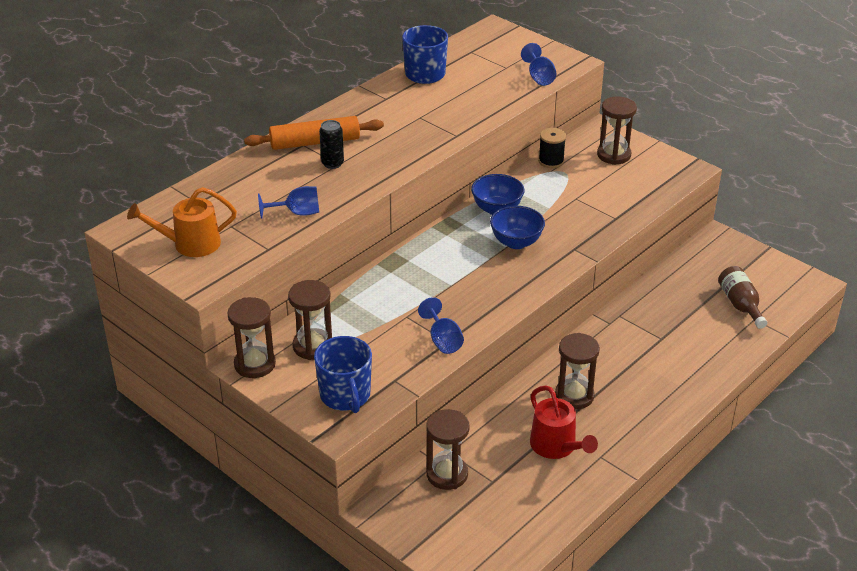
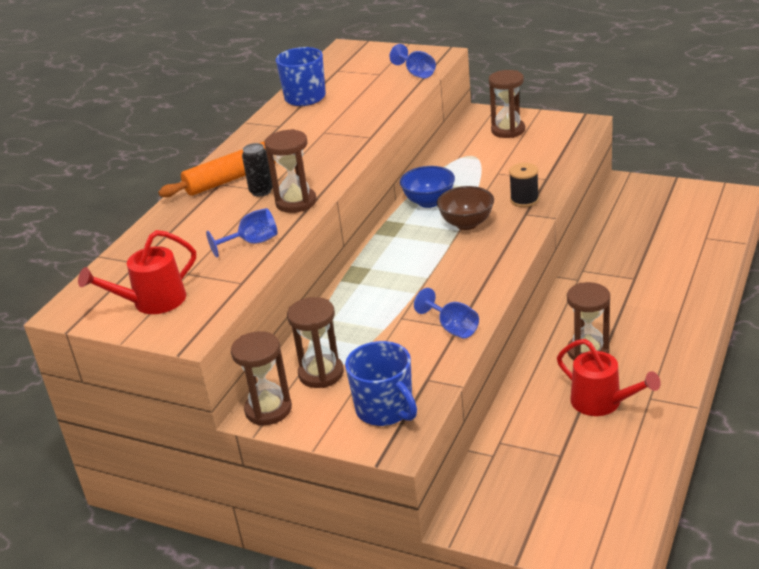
camera: 15 degrees left, 5 degrees down
(190, 244) = (153, 302): orange watering can -> red watering can
(447, 474) = (510, 464): brown hourglass -> brown hourglass (296, 202)
(516, 242) = (467, 224): blue bowl -> brown bowl
(551, 161) = (453, 150): black spool -> black spool (524, 200)
(740, 305) = (685, 230): brown bottle -> none

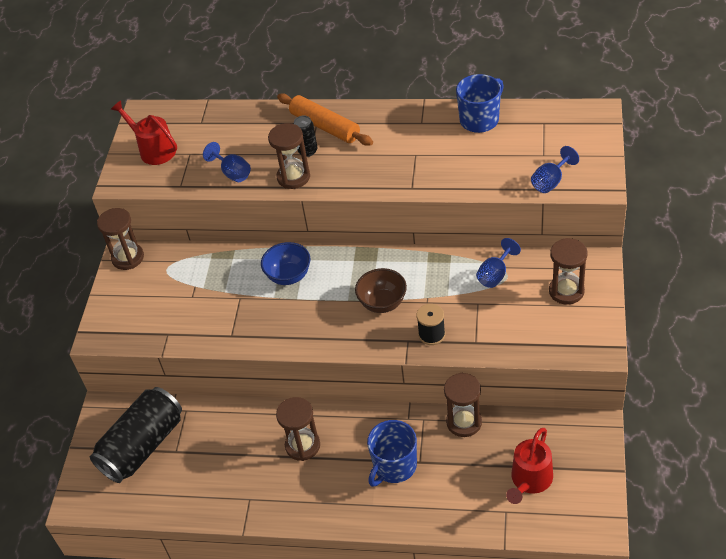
camera: 75 degrees right, 15 degrees up
(321, 373) = (168, 272): brown hourglass -> brown hourglass (464, 422)
(385, 409) = (132, 320): blue mug -> blue mug (394, 466)
(429, 202) = (414, 267): blue bowl -> blue bowl (289, 276)
(452, 328) = (230, 333): blue goblet -> blue goblet (495, 274)
(541, 486) = (142, 446): none -> black can
(601, 402) = (239, 467): red watering can -> red watering can (530, 480)

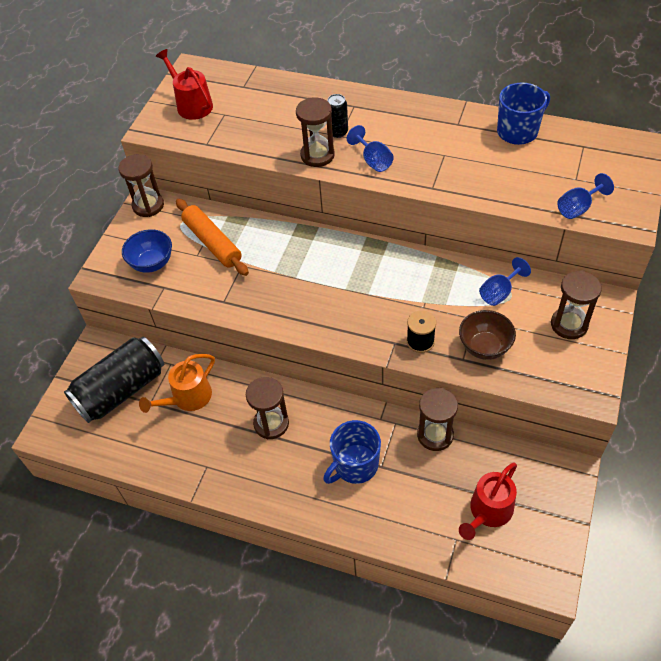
camera: 10 degrees right, 5 degrees up
(213, 439) = (188, 398): none -> orange watering can
(232, 173) = (259, 140): blue goblet -> blue goblet (373, 161)
(289, 276) = (294, 253): blue bowl -> blue bowl (152, 263)
(325, 126) = (361, 111): orange rolling pin -> orange rolling pin (212, 242)
(382, 303) = (379, 299): brown bowl -> brown bowl (484, 347)

